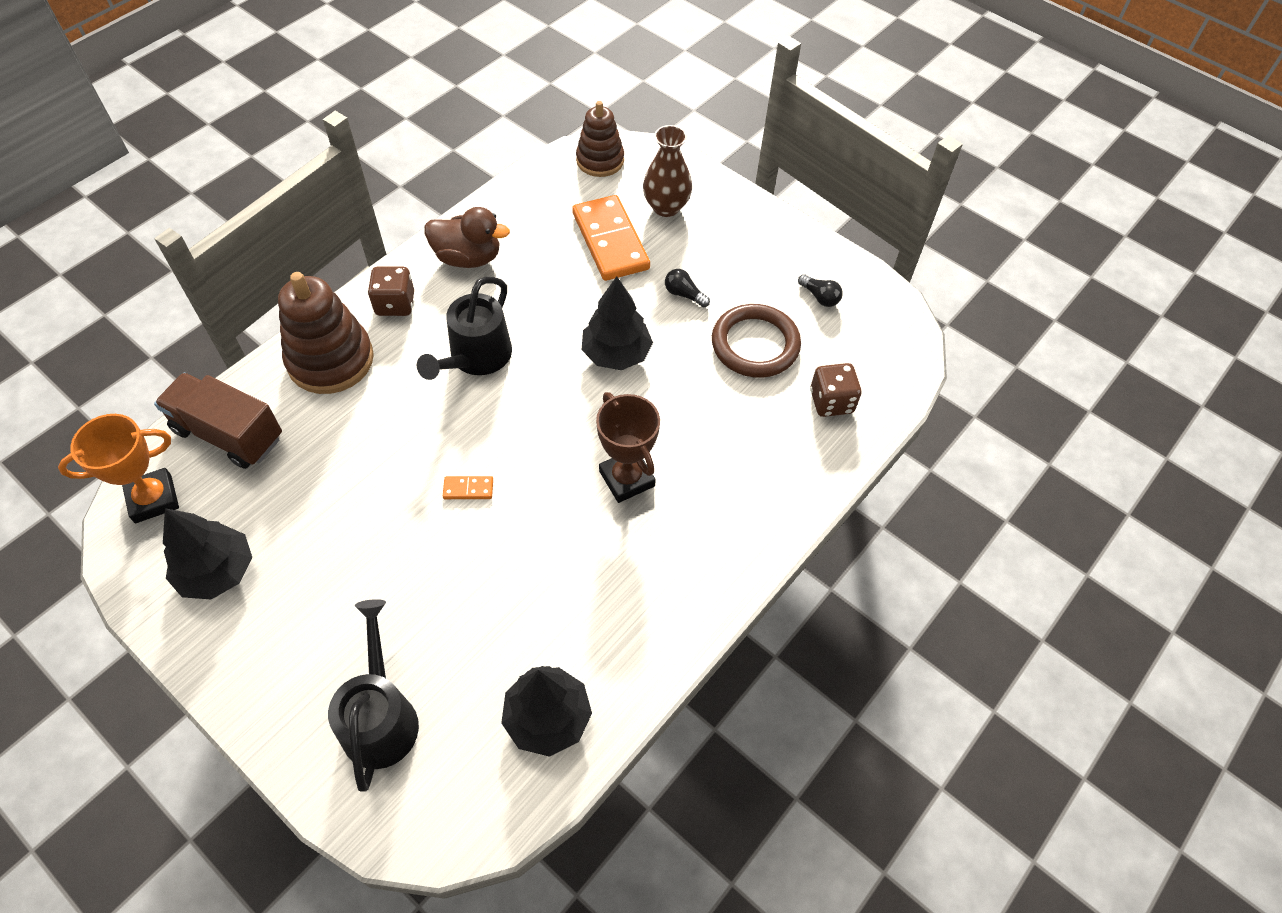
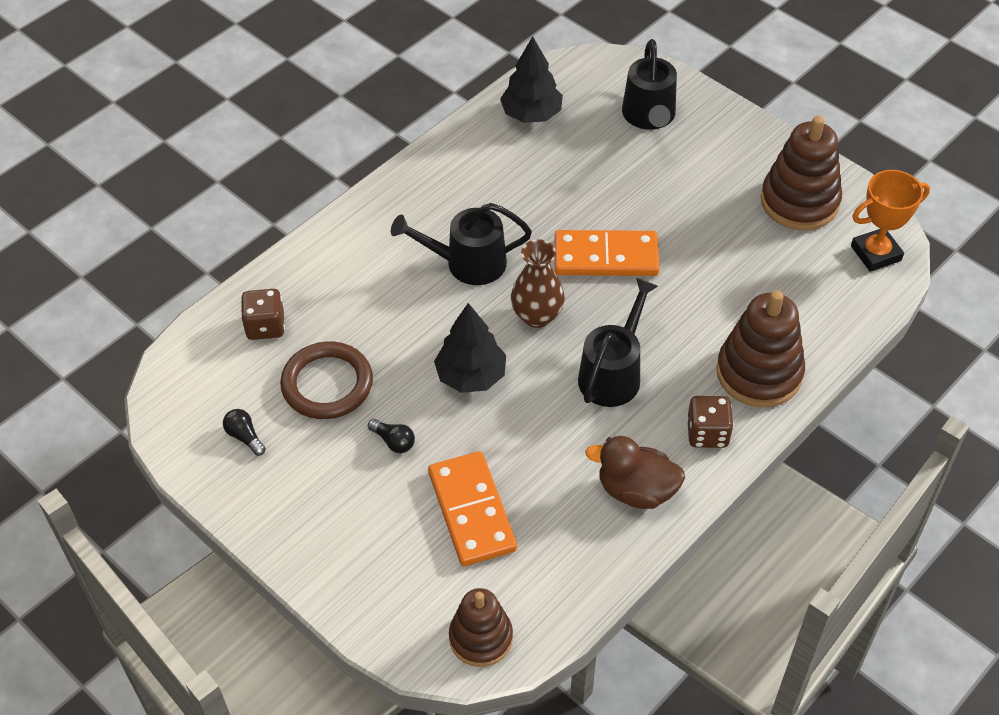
camera: 175 degrees left, 5 degrees down
(217, 571) = (799, 202): black tree -> brown stacking toy
(228, 434) = (832, 305): brown truck -> none
(468, 489) = (606, 257): orange domino -> orange domino, size x2.43
(627, 478) = (467, 263): brown trophy -> black watering can
(666, 207) = (401, 560): brown vase -> brown vase (537, 316)

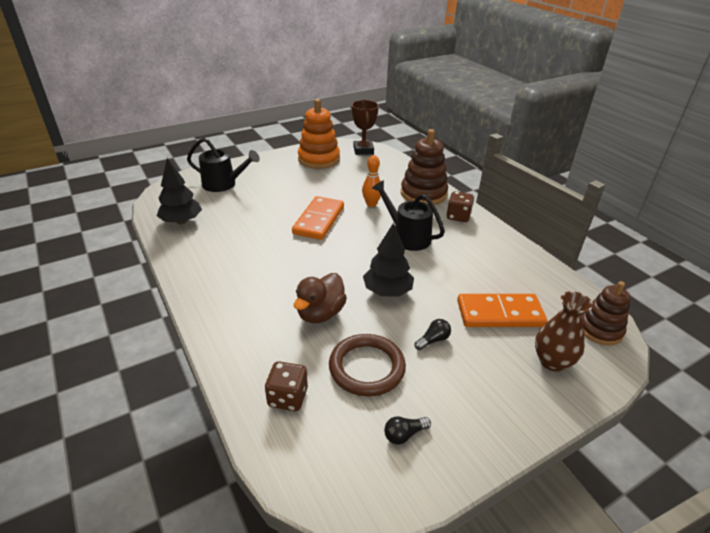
camera: 75 degrees left, 15 degrees down
(467, 263) = (289, 273): black watering can -> none
(537, 316) = (350, 254): brown vase -> brown vase (552, 361)
(636, 490) = (492, 247): brown duck -> brown duck (320, 313)
(686, 309) = (371, 204): none -> orange bowling pin
(799, 202) = (319, 159): brown stacking toy -> orange stacking toy
(876, 253) = (363, 150): orange trophy -> brown trophy

